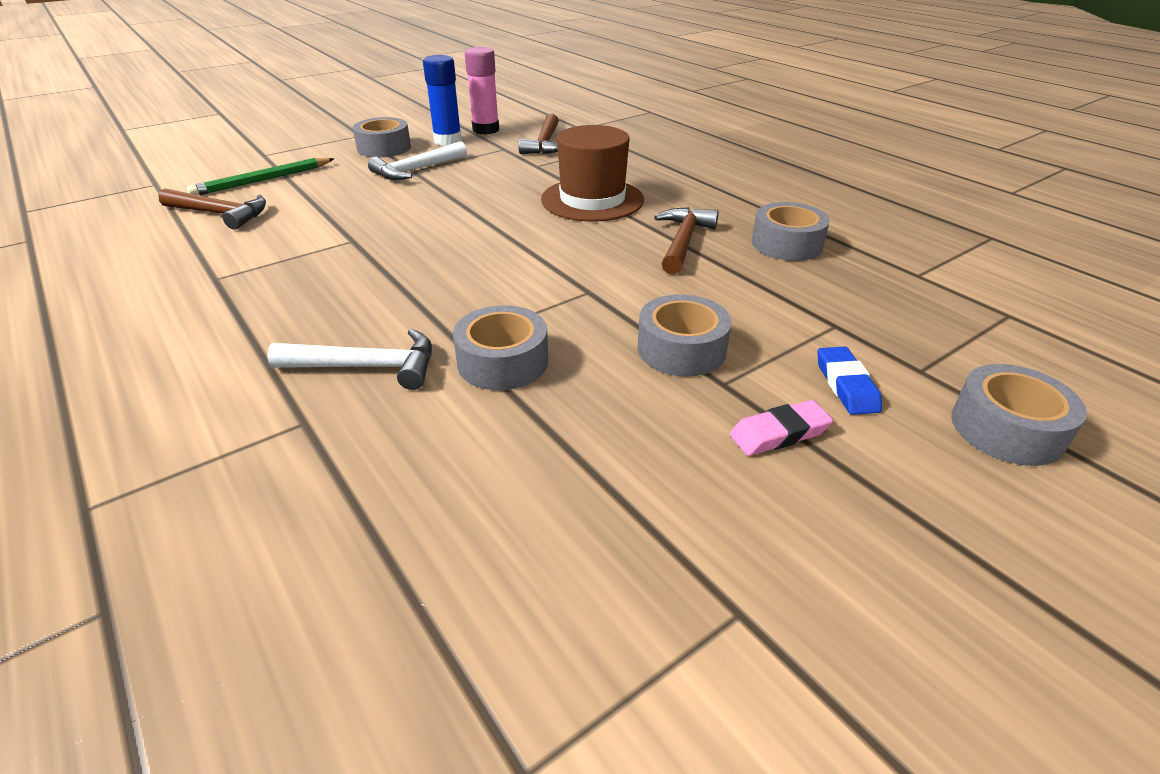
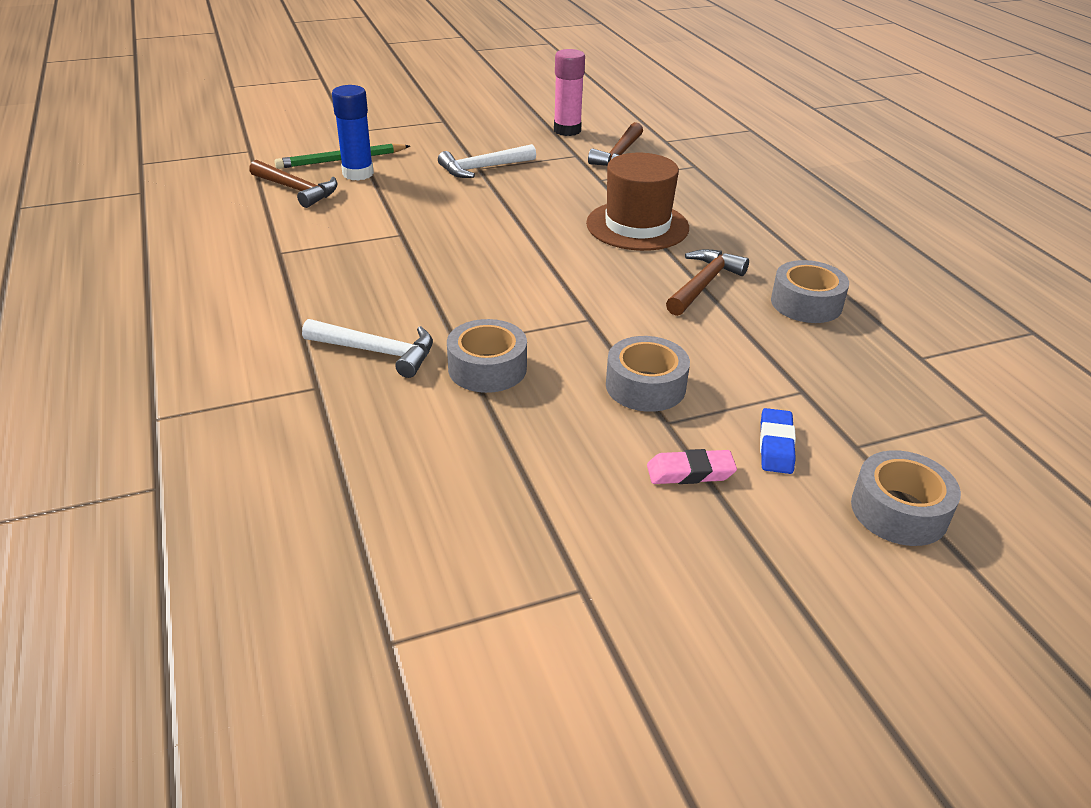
camera: 15 degrees right, 0 degrees up
(384, 148) = (461, 139): grey tape -> none
(448, 141) = (524, 138): blue glue stick -> blue glue stick (358, 174)

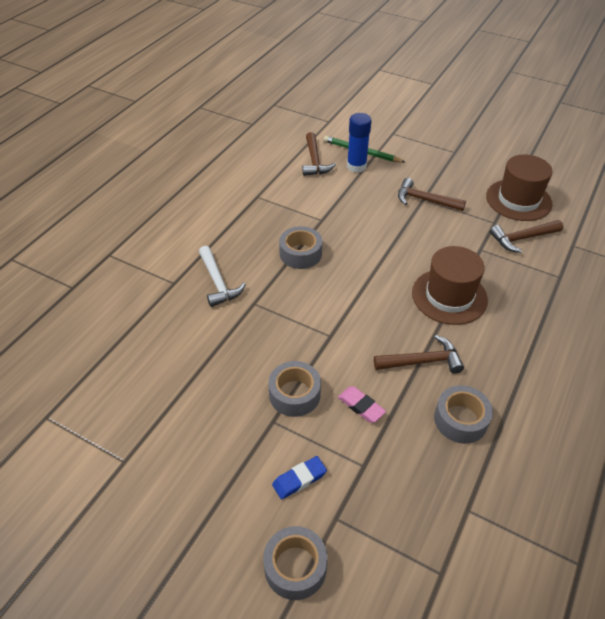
camera: 50 degrees right, 10 degrees up
(483, 168) = (425, 200): white hammer -> brown hammer
(487, 368) = (245, 326): grey tape -> grey tape (300, 254)
(567, 130) = (518, 200): pink glue stick -> brown hat
(690, 472) = (241, 454): pink eraser -> pink eraser (361, 406)

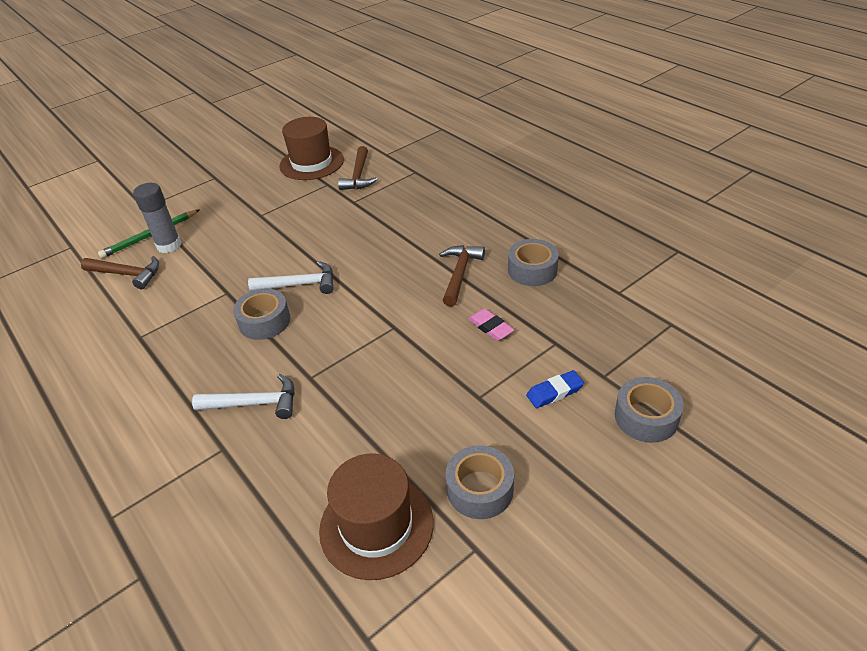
camera: 65 degrees left, 5 degrees down
(294, 394) = (453, 372): grey tape -> grey tape (480, 489)
(299, 479) = (554, 392): blue eraser -> blue eraser turned 75 degrees clockwise
(351, 257) = (299, 285): none -> white hammer
(356, 166) = (169, 245): blue glue stick -> grey glue stick
(361, 406) = (490, 327): pink eraser -> pink eraser turned 75 degrees clockwise
(425, 200) = (263, 214): brown hammer -> none
(449, 296) = (395, 236): brown hat -> brown hat (376, 525)

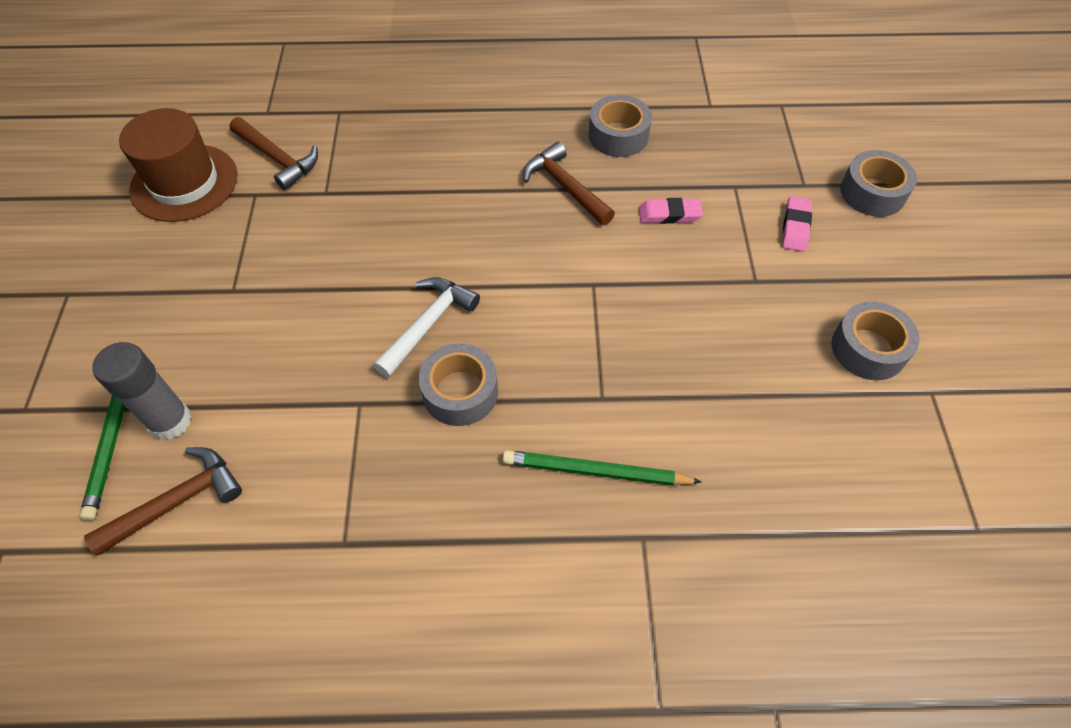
camera: 55 degrees left, 15 degrees up
(254, 403) = (596, 471): white hammer -> green pencil
(376, 525) = (855, 451): brown hat -> none
(554, 392) = (795, 227): blue eraser -> pink eraser

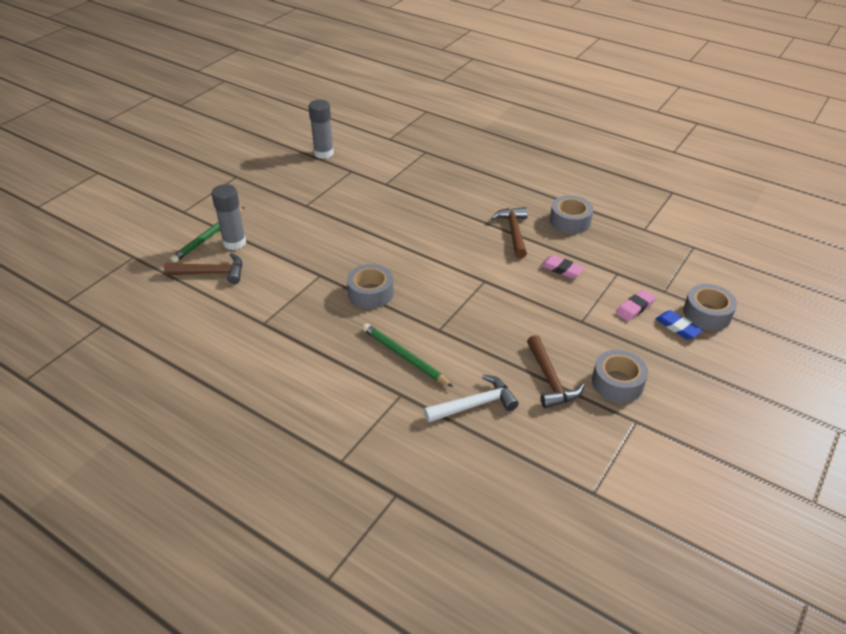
camera: 35 degrees right, 15 degrees down
(184, 183) = (324, 153): brown hat -> grey glue stick
(277, 159) = (376, 160): brown hammer -> brown hammer (550, 380)
(428, 325) = (382, 259): white hammer -> white hammer (475, 405)
(860, 229) = (677, 327): none -> blue eraser

